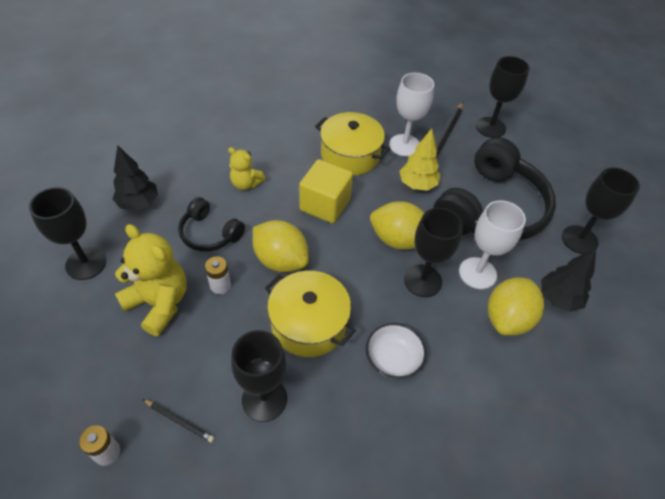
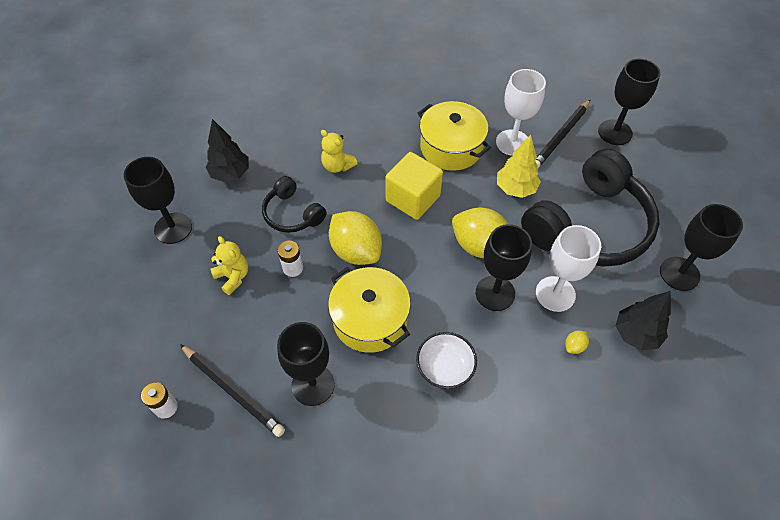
camera: 15 degrees right, 5 degrees up
(159, 303) = (233, 277): yellow teddy bear -> yellow teddy bear, size x0.58
(179, 421) = (233, 391): black pencil -> black pencil, size x1.82
(507, 318) = (574, 346): yellow lemon -> yellow lemon, size x0.40

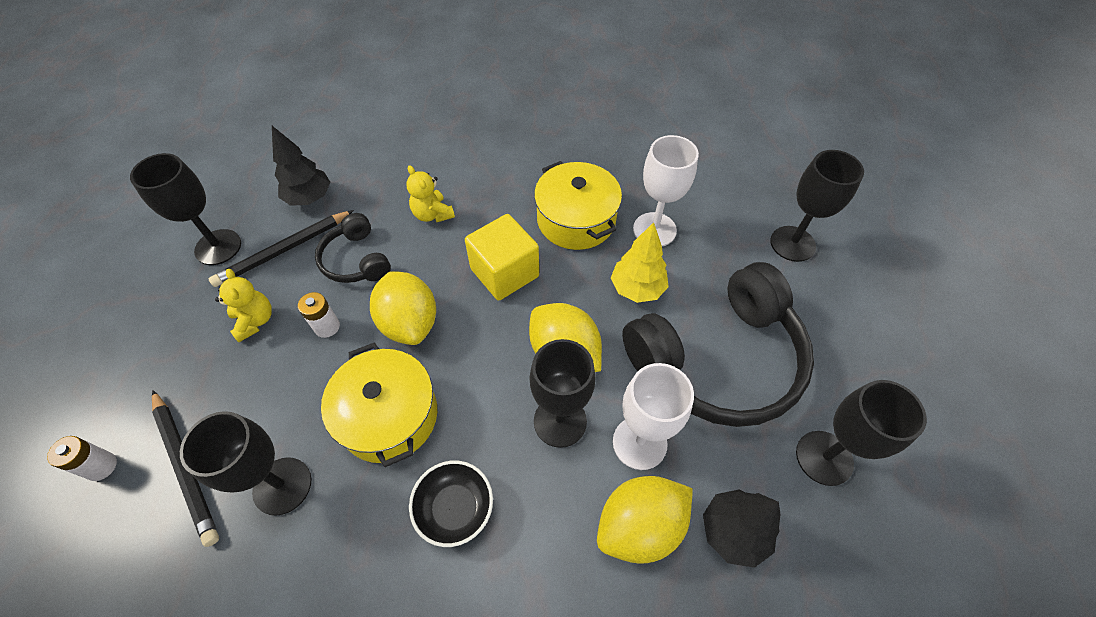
camera: 15 degrees right, 0 degrees up
(445, 367) = (455, 508): white bowl -> black bowl
(560, 137) = (718, 235): black pencil -> black pencil (284, 250)
(574, 346) = (640, 526): yellow lemon -> yellow lemon, size x2.49

